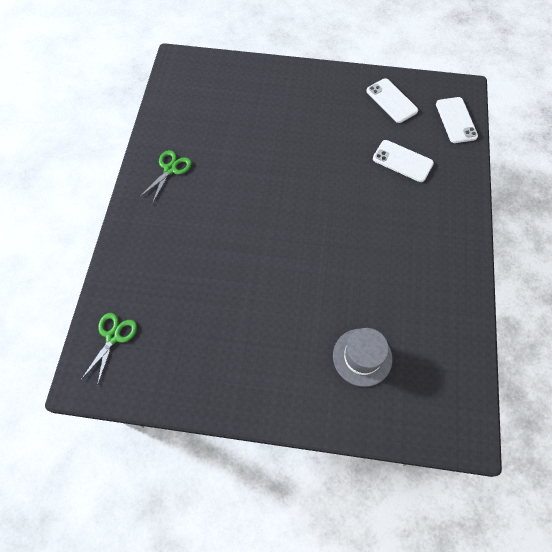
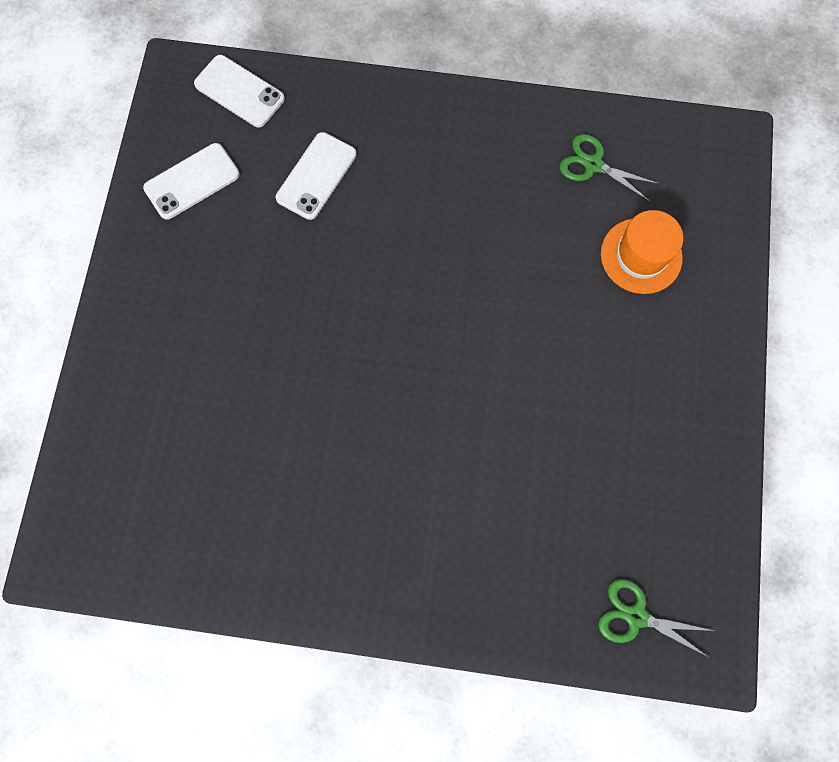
camera: 90 degrees left, 10 degrees up
(170, 169) = (320, 552): green scissors -> green scissors (593, 165)
(362, 357) = (641, 256): grey hat -> orange hat
(456, 120) = (239, 91): white phone -> white phone turned 45 degrees clockwise

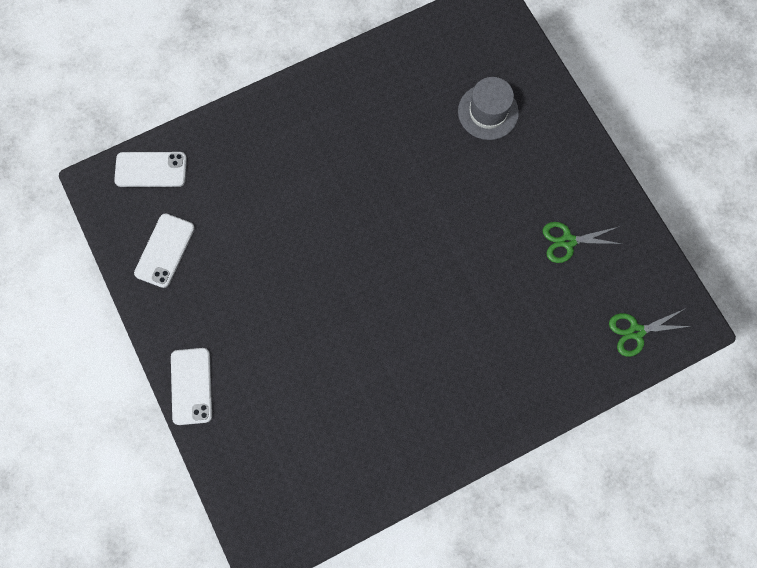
camera: 35 degrees left, 0 degrees up
(316, 176) = (246, 193): white phone -> white phone (191, 386)
(593, 165) = (418, 72): green scissors -> green scissors (567, 241)
(641, 256) = (488, 112): orange hat -> grey hat

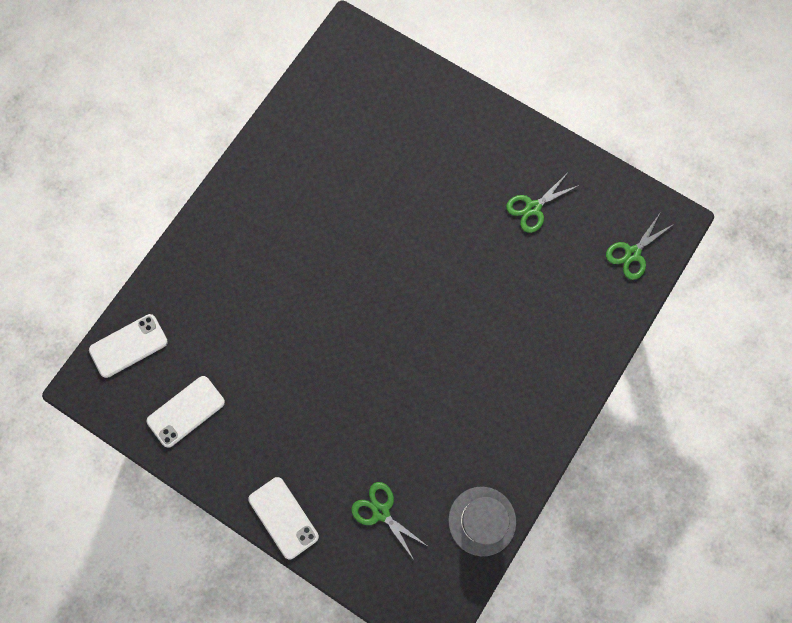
camera: 30 degrees left, 0 degrees up
(165, 250) = (186, 411): white phone -> white phone turned 60 degrees clockwise
(275, 430) = (381, 512): none -> green scissors
(488, 112) = (401, 132): grey hat -> grey hat (482, 521)

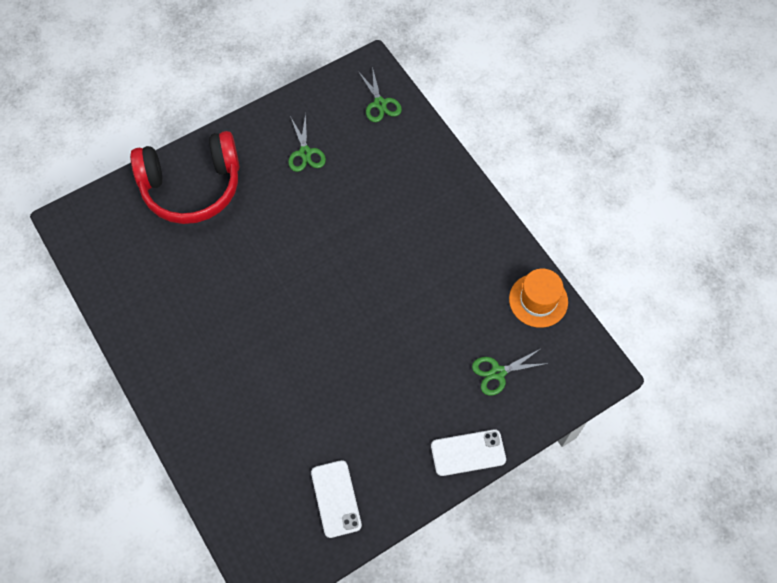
camera: 65 degrees left, 10 degrees down
(128, 346) = (248, 527): white phone -> none
(439, 122) = (192, 186): none -> red headphones
(482, 521) = (538, 300): grey hat -> orange hat

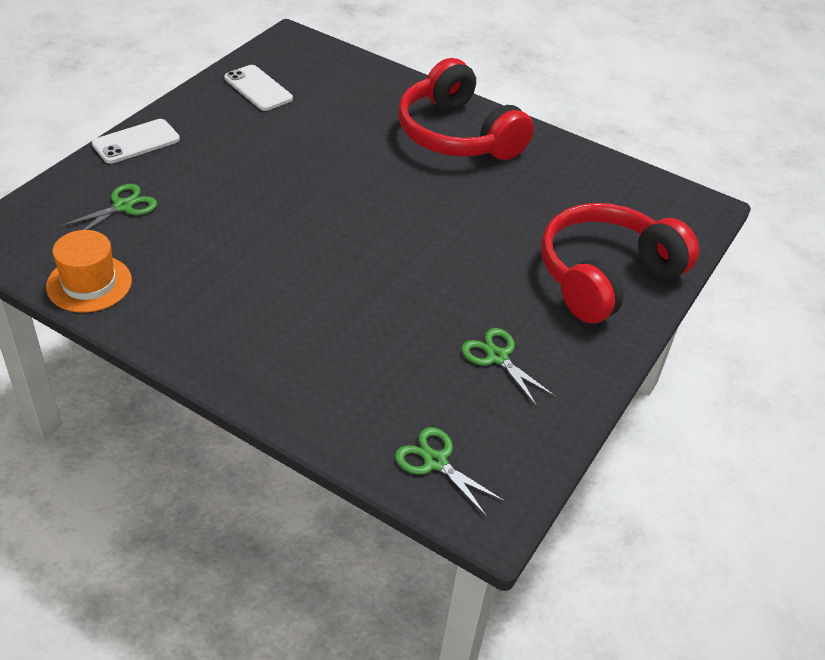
camera: 150 degrees right, 20 degrees down
(196, 368) = (457, 135): none -> red headphones

